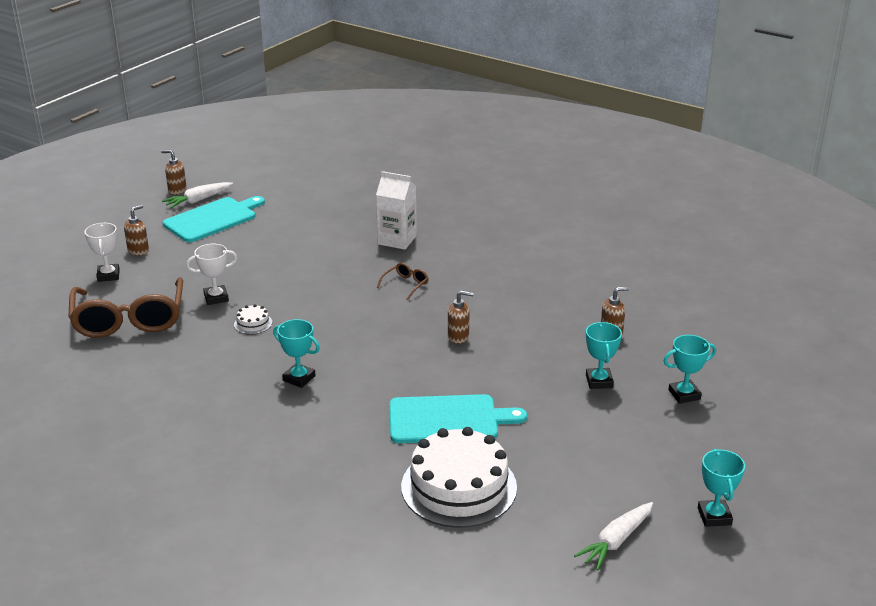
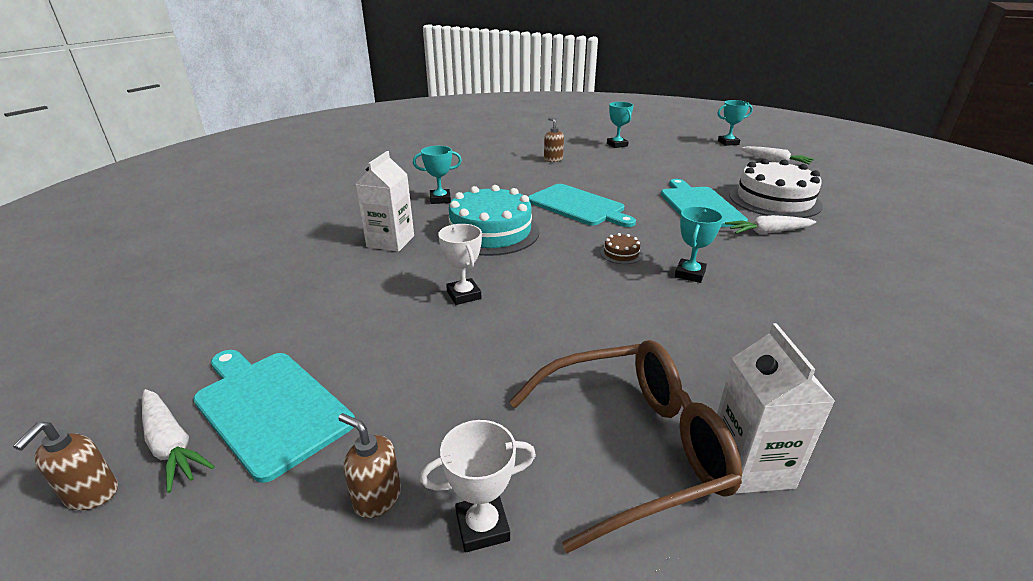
camera: 95 degrees left, 0 degrees up
(97, 354) = (750, 465): none -> white carton
(216, 298) = (541, 358): white trophy -> white trophy (464, 295)
(253, 323) = (597, 317): white cake -> none
(346, 348) = (621, 253): none -> brown cake
(369, 451) = (768, 232): none -> white carrot
(405, 285) = (490, 232): brown glasses -> turquoise cake
(458, 337) = (578, 206): brown soap dispenser -> turquoise cutting board
(599, 381) = (616, 163): turquoise trophy -> turquoise trophy (440, 199)

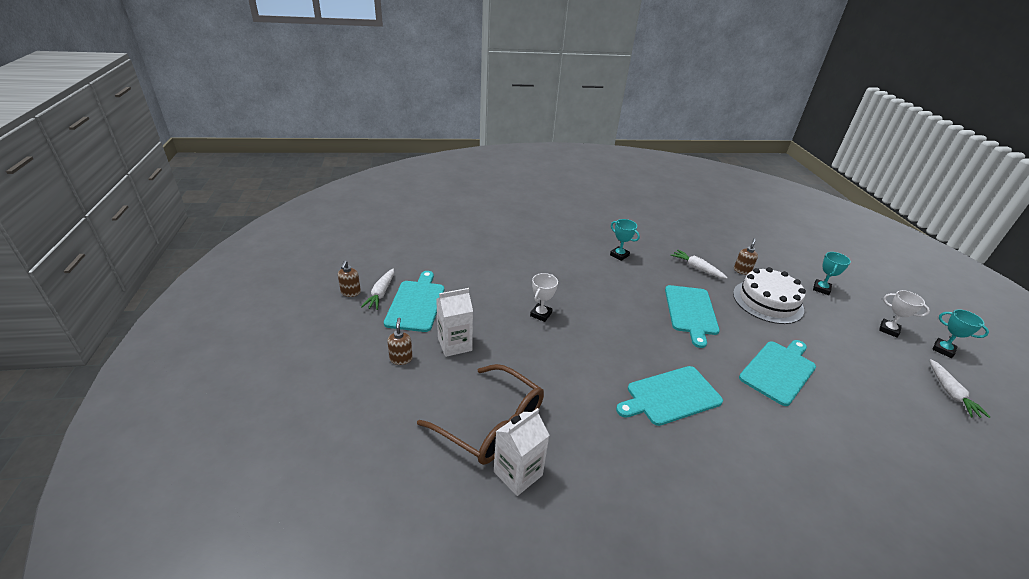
camera: 50 degrees right, 5 degrees up
(91, 494) = (350, 292): brown soap dispenser -> brown soap dispenser turned 60 degrees counterclockwise
(390, 241) = (556, 264): white carton -> white carton (454, 344)
(482, 526) = (411, 394): white trophy -> white trophy (888, 330)
(490, 232) = (610, 292): turquoise cake -> none
(621, 253) = (656, 355): brown cake -> none
(689, 274) = (670, 396): turquoise trophy -> turquoise cutting board
(768, 232) = (788, 422): white carrot -> white carrot (697, 268)
(774, 200) = (857, 412): white cake -> white cake (767, 301)

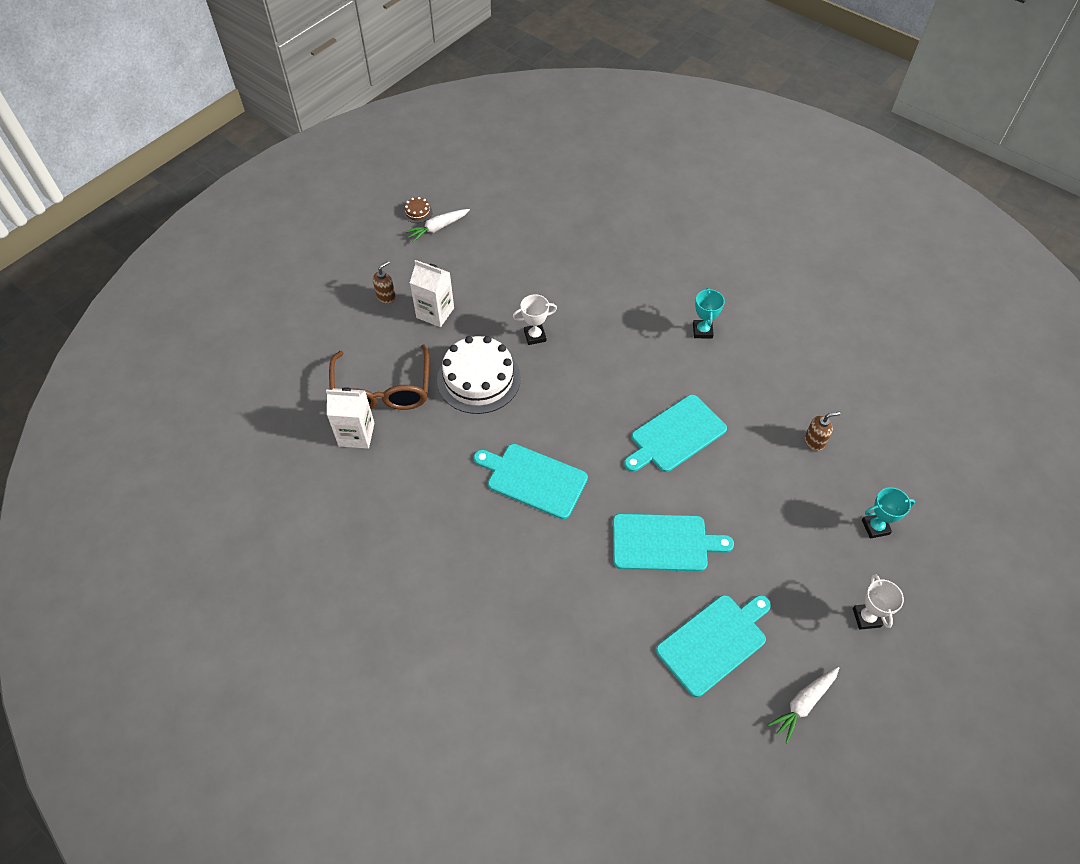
camera: 50 degrees right, 20 degrees up
(350, 292) = (417, 212): brown soap dispenser -> brown cake
(416, 303) = (452, 256): turquoise cutting board -> turquoise cutting board (714, 642)
(697, 268) = (765, 402): white carrot -> none
(767, 301) = (779, 488): white cake -> white cake (478, 379)
(943, 350) = (890, 681): turquoise trophy -> none

